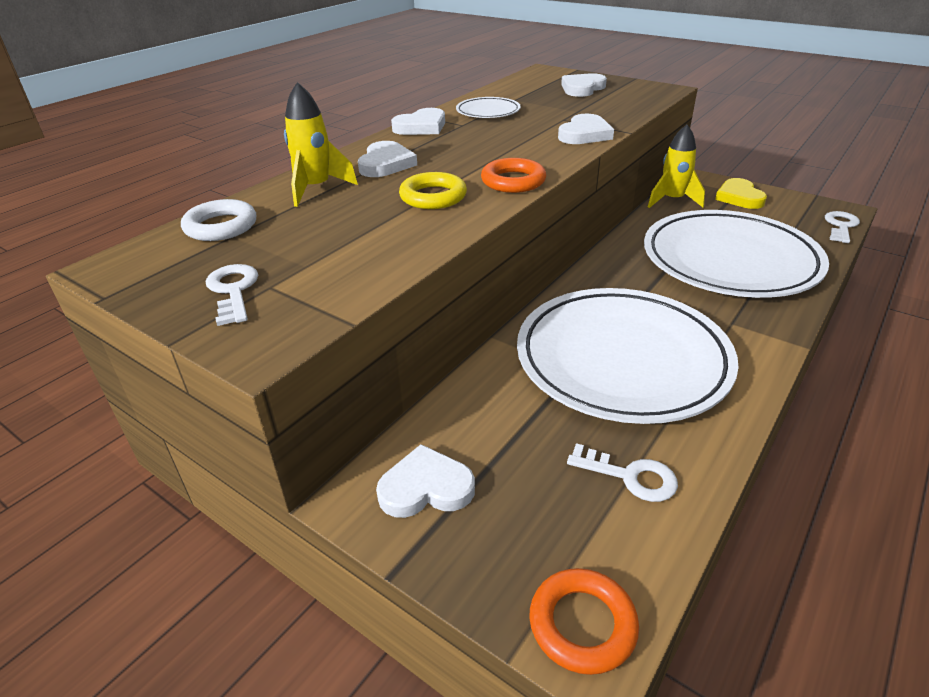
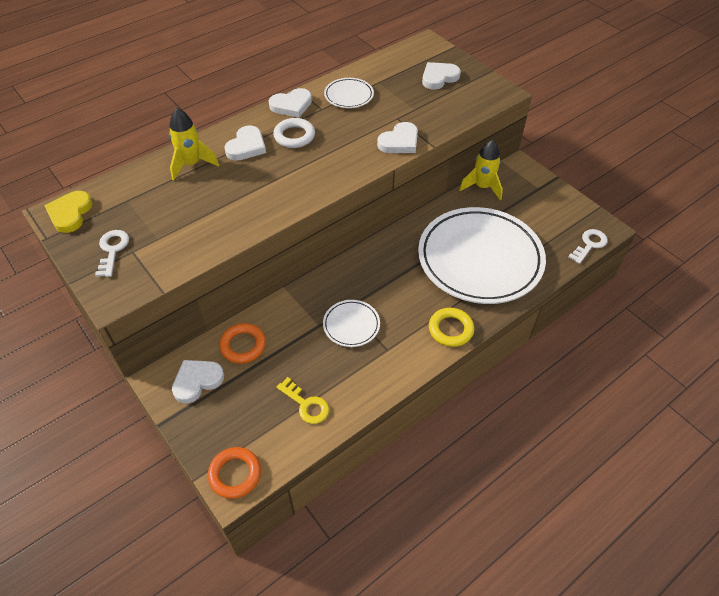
camera: 15 degrees right, 15 degrees up
(221, 226) = (123, 190): white ring -> white ring (294, 136)
(426, 488) = (197, 381): white heart -> white heart turned 45 degrees counterclockwise
(433, 197) = (259, 190): yellow ring -> yellow ring (450, 329)
(513, 181) = (317, 186): orange ring -> orange ring (243, 345)
(622, 360) = (351, 325): white plate -> white plate, size x0.42
(630, 476) = (306, 404): white key -> yellow key
(739, 197) = (536, 195): yellow heart -> yellow heart (70, 213)

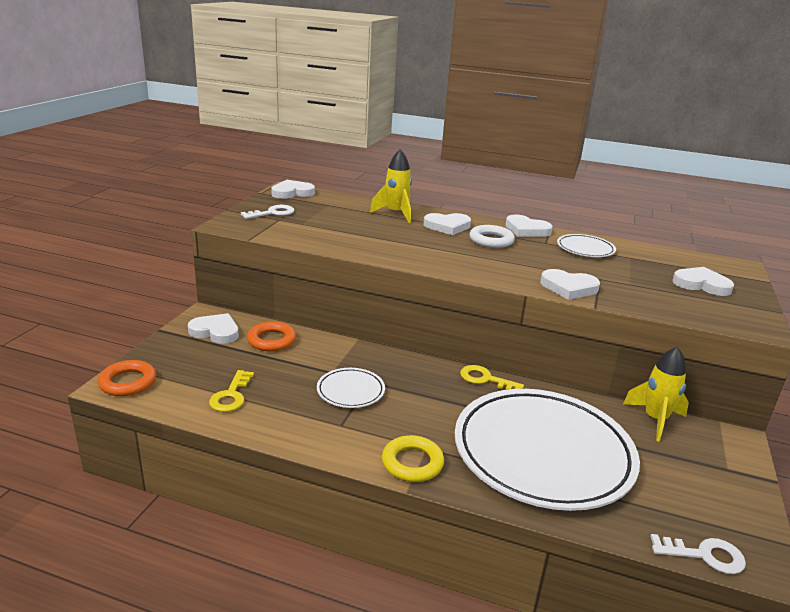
camera: 55 degrees right, 25 degrees down
(70, 213) = (292, 193): yellow heart -> white heart
(389, 241) = (485, 379): none -> yellow key

